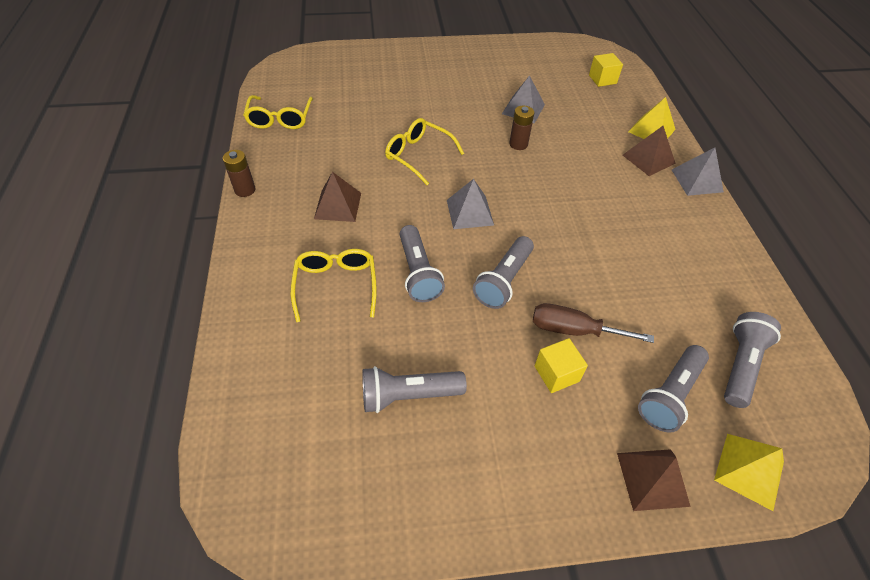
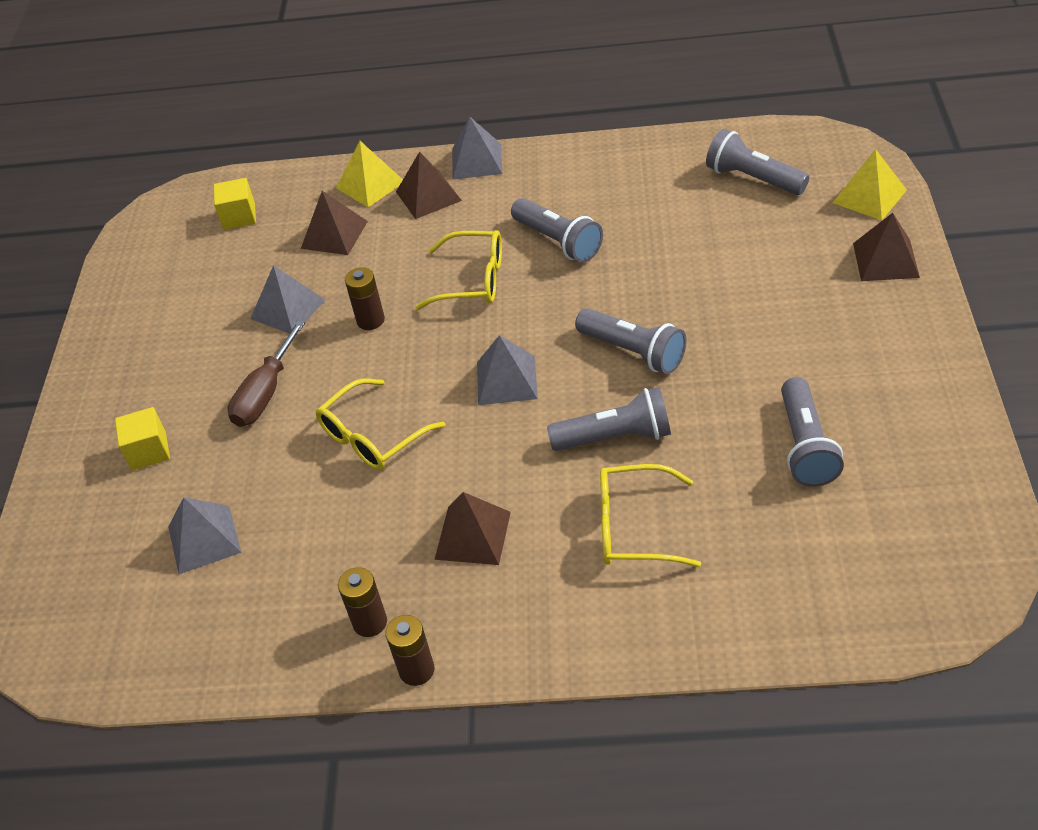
camera: 75 degrees left, 5 degrees down
(280, 119) = (228, 639): yellow glasses -> yellow glasses (473, 280)
(281, 168) = (370, 622): none -> brown battery
(346, 102) = (204, 539): none -> grey pyramid
(556, 373) = (769, 316): yellow cube -> yellow cube (149, 451)
(573, 330) = (710, 296): brown screwdriver -> brown screwdriver (265, 394)
(596, 120) = (334, 234): none -> brown pyramid
(670, 395) = (791, 234): grey flashlight -> grey flashlight (558, 241)

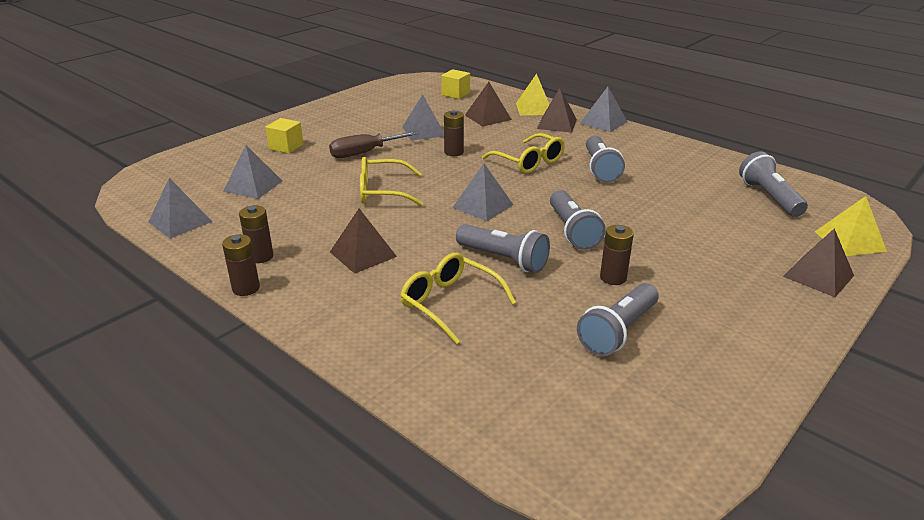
camera: 35 degrees right, 15 degrees down
(199, 653) = (180, 222): none -> grey pyramid
(734, 386) = (613, 278): none -> brown battery

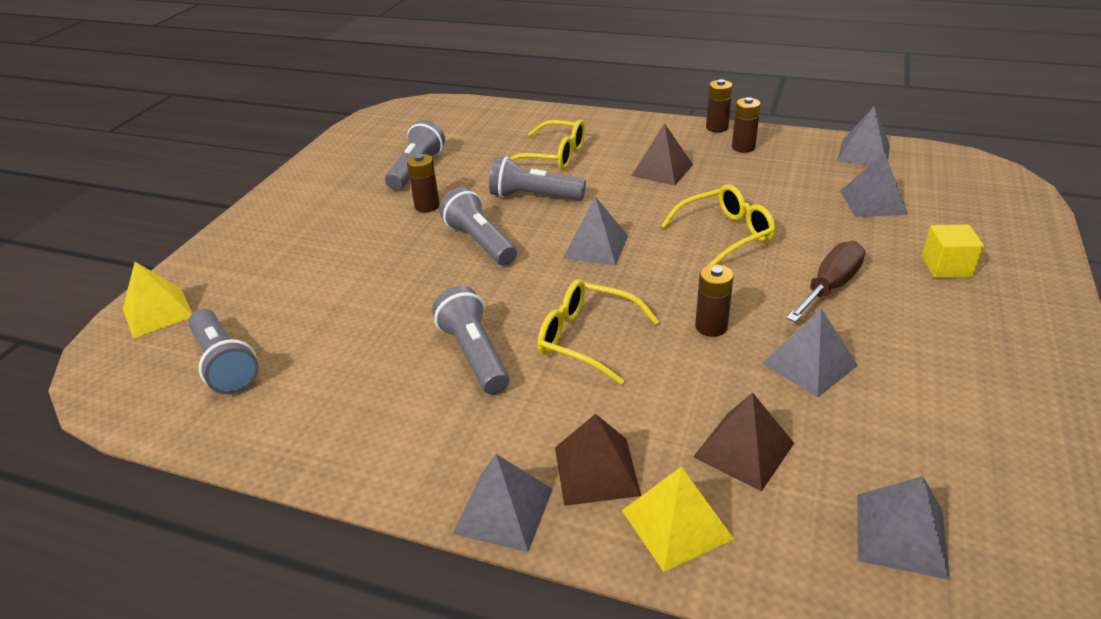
camera: 160 degrees right, 5 degrees up
(455, 94) = (901, 535): yellow cube -> grey pyramid
(818, 276) = (224, 257): brown pyramid -> none

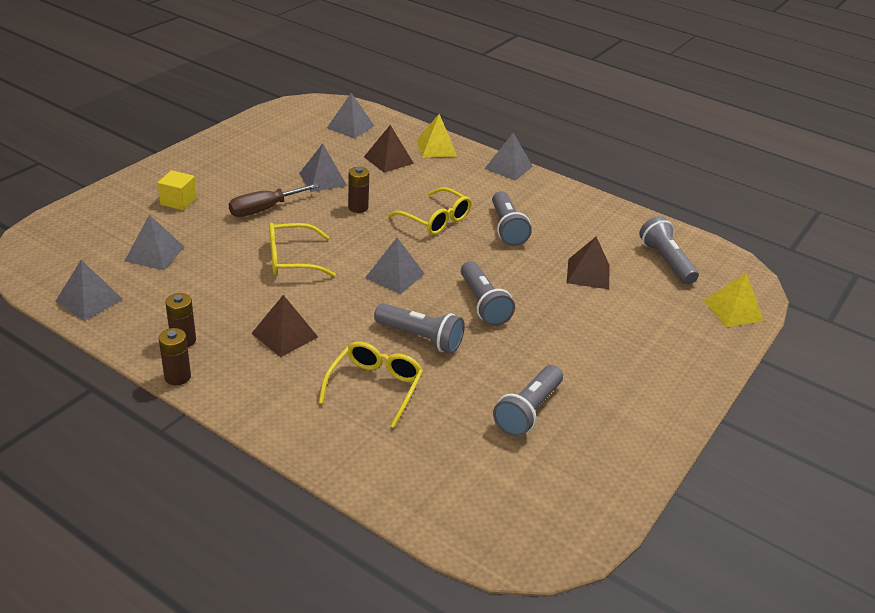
camera: 170 degrees left, 0 degrees up
(427, 206) = (522, 355): brown battery -> none
(554, 156) = (375, 387): yellow glasses -> yellow glasses turned 75 degrees clockwise
(596, 470) = (461, 169): brown pyramid -> brown pyramid (588, 274)

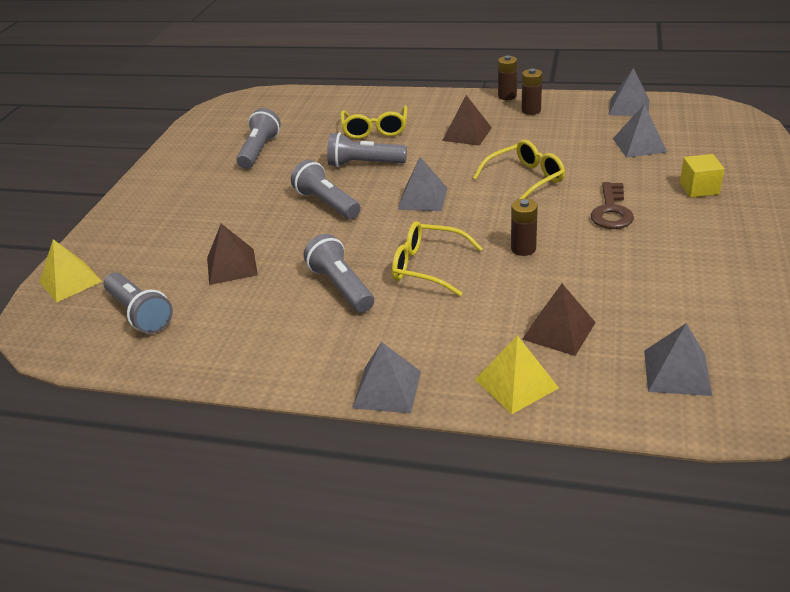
camera: 165 degrees right, 0 degrees up
(264, 209) = (611, 211): brown screwdriver -> brown key
(323, 179) = (601, 268): grey pyramid -> none

